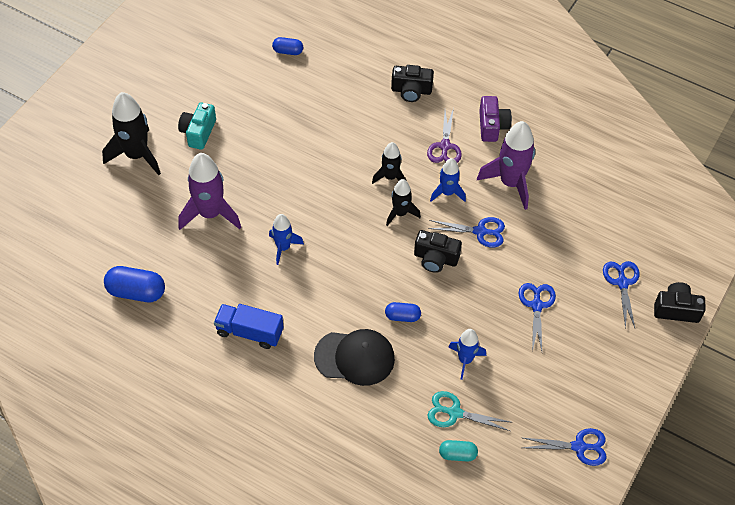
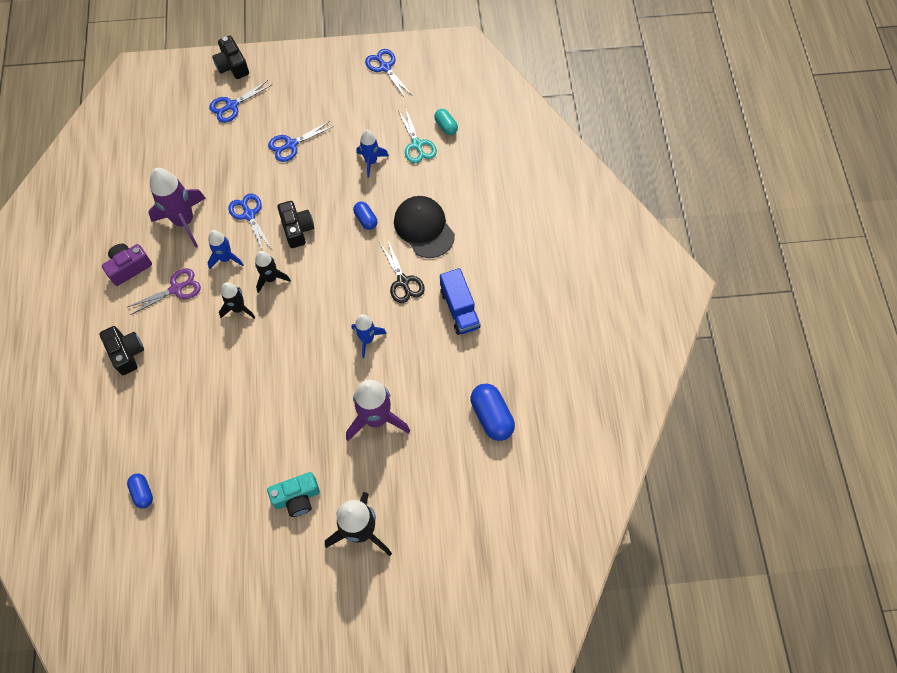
camera: 125 degrees left, 10 degrees up
(314, 306) = (403, 281): none -> black scissors

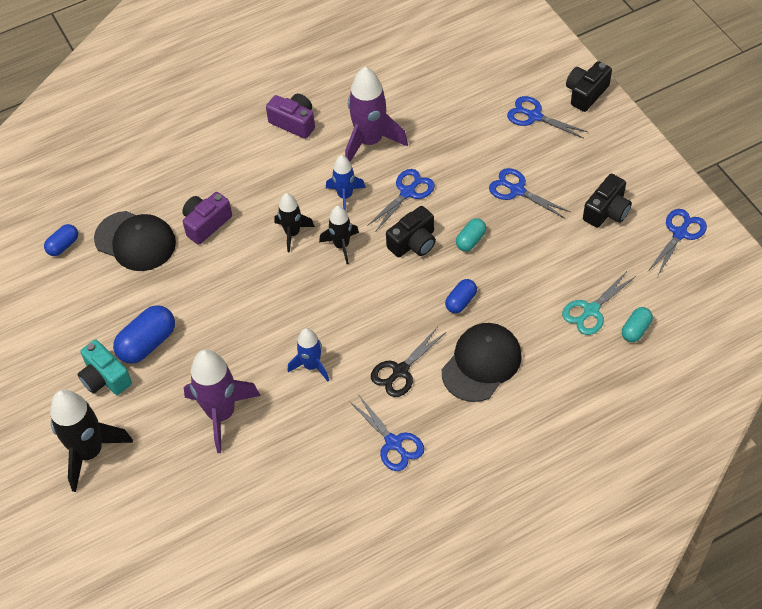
camera: 70 degrees right, 10 degrees down
(127, 353) = (201, 165): black camera -> black camera (607, 211)
(174, 431) = (135, 241): none -> black cap
(176, 289) = (289, 171): purple scissors -> none
(190, 369) = (206, 224): none -> purple camera
(317, 192) = (470, 240): none -> turquoise capsule
(371, 161) = (540, 274): blue rocket -> none
(459, 309) = (393, 443): blue truck -> blue scissors
(491, 416) = (272, 530): blue capsule -> blue capsule (147, 343)

